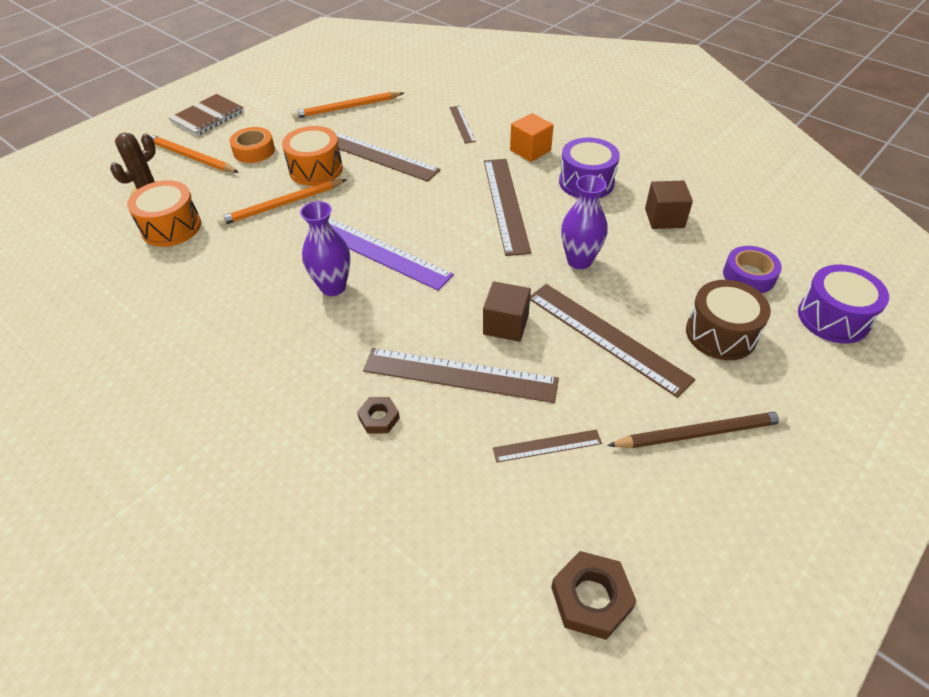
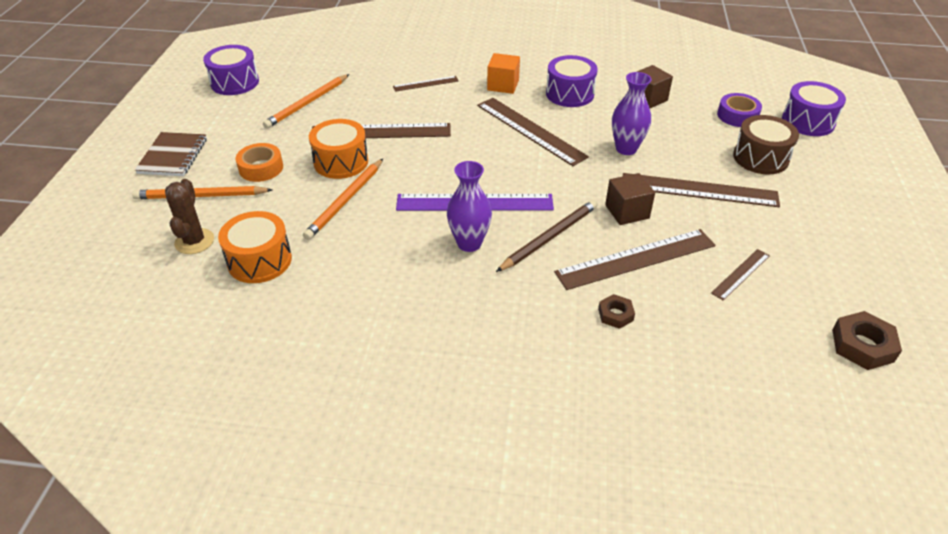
camera: 35 degrees left, 5 degrees down
(314, 71) = (235, 82): none -> purple drum
(462, 124) = (426, 84): brown ruler -> brown ruler turned 60 degrees counterclockwise
(699, 433) = (813, 221): brown pencil -> brown pencil (549, 237)

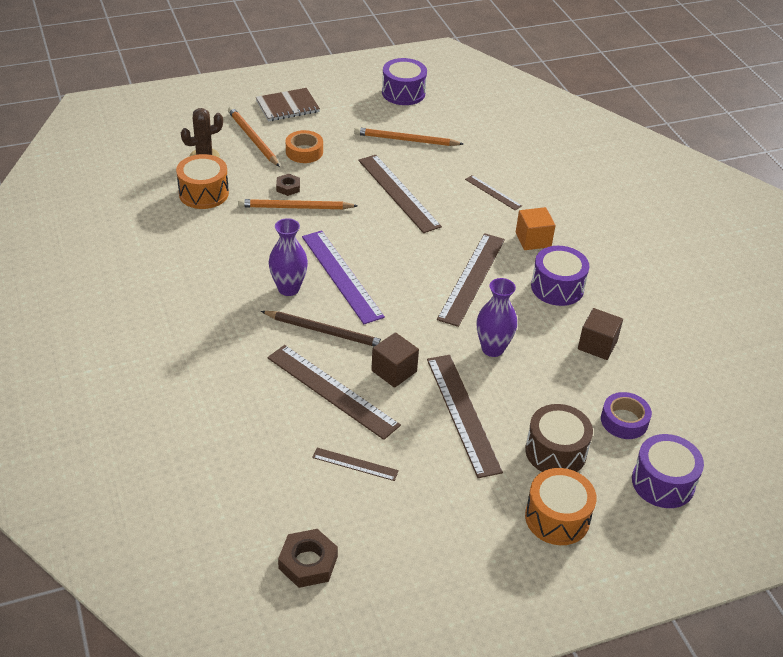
camera: 60 degrees right, 0 degrees up
(341, 162) = (341, 187): orange drum -> orange drum (557, 518)
(615, 314) = (255, 394): brown nut -> brown nut (288, 187)

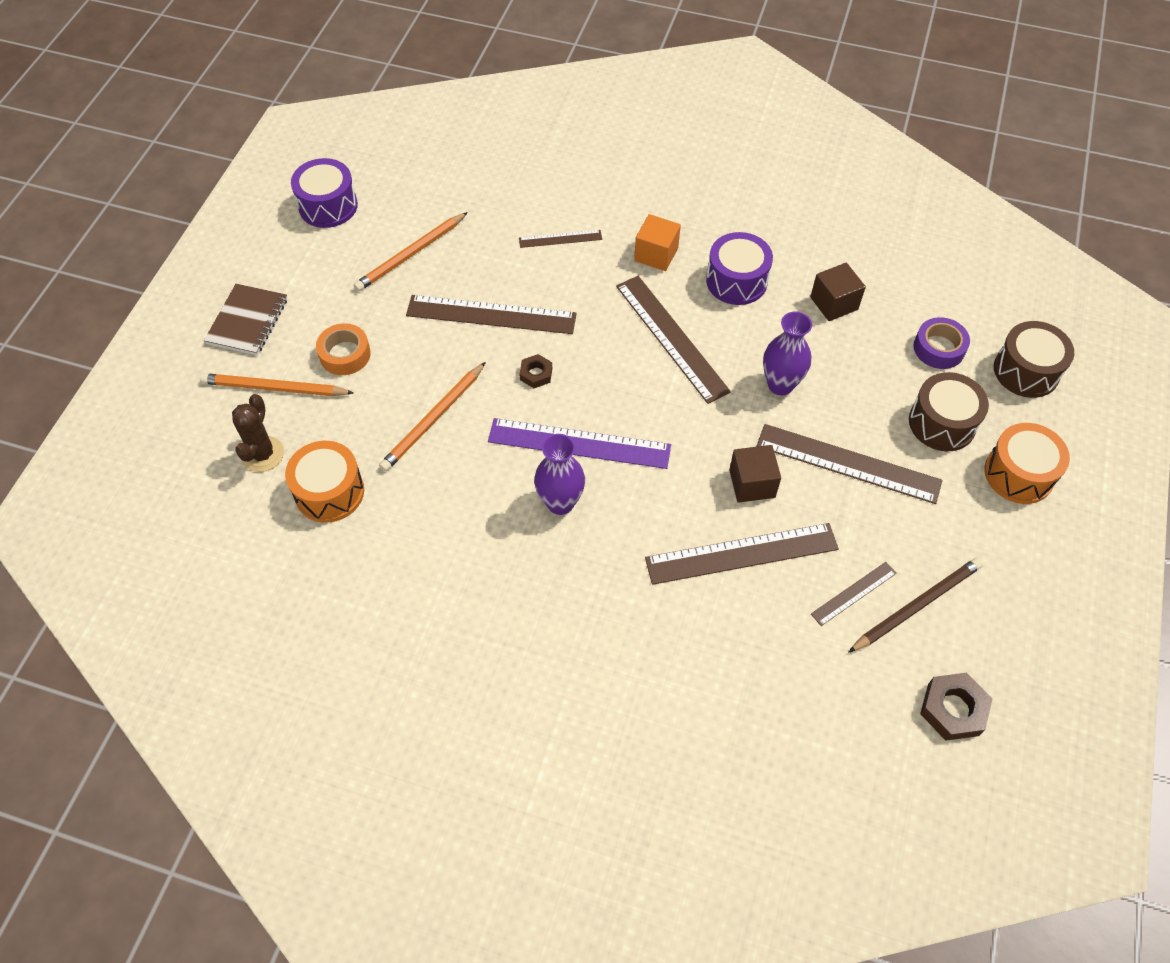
camera: 50 degrees left, 15 degrees up
(288, 187) = (393, 406): brown nut -> brown nut (536, 374)
(326, 331) = (652, 508): brown pencil -> brown pencil (916, 605)
(663, 482) = (1026, 371): purple drum -> brown drum

